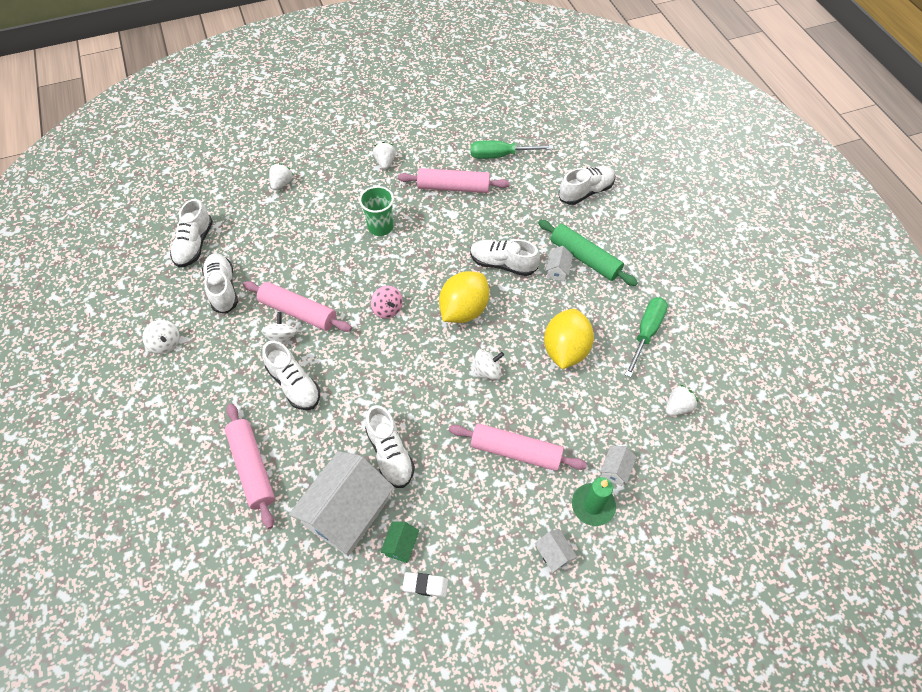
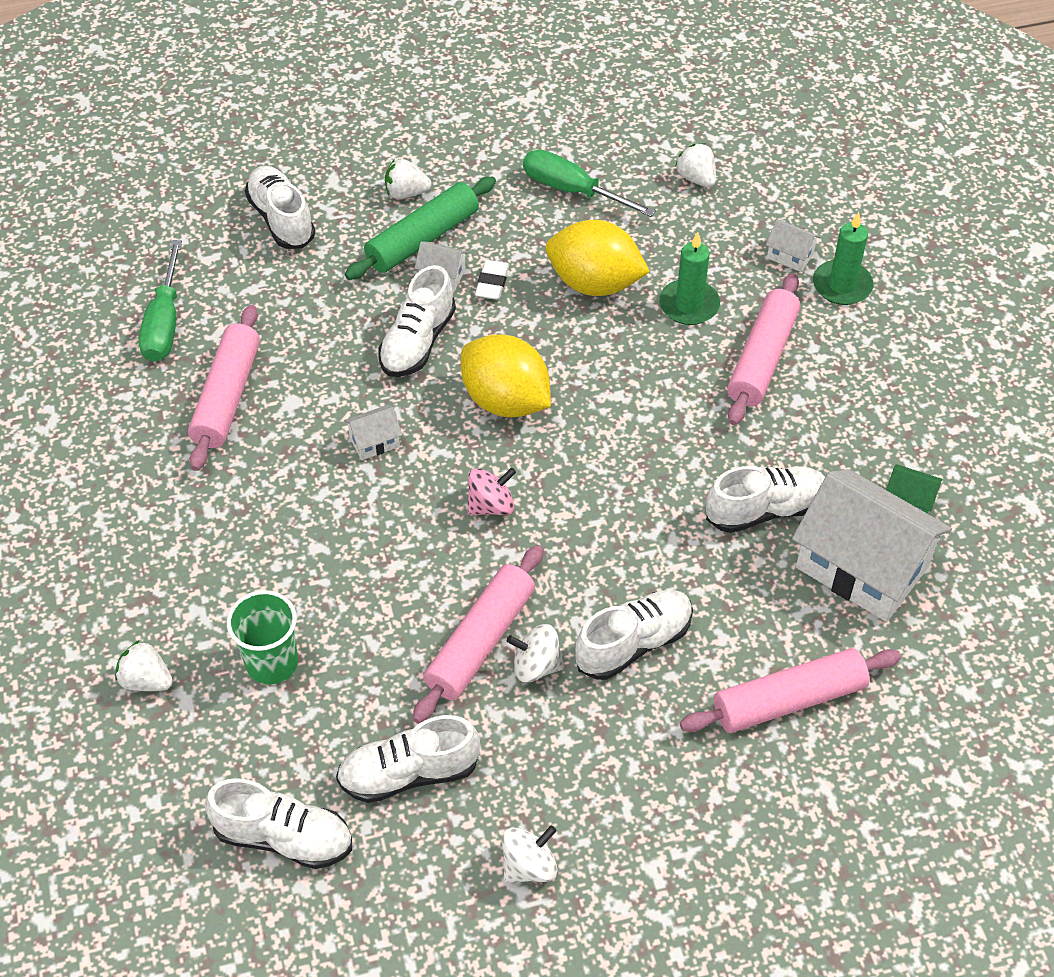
camera: 85 degrees left, 5 degrees down
(380, 227) = (300, 511): green cup -> green cup (272, 662)
(385, 162) = (134, 499): white strawberry -> white strawberry (406, 193)
(425, 585) = (963, 475): white eraser -> white eraser (492, 283)
(487, 371) = (626, 379): white spinning top -> none
(554, 554) = (911, 333): white house -> white house (374, 442)
(556, 405) = (689, 305): none -> green candle

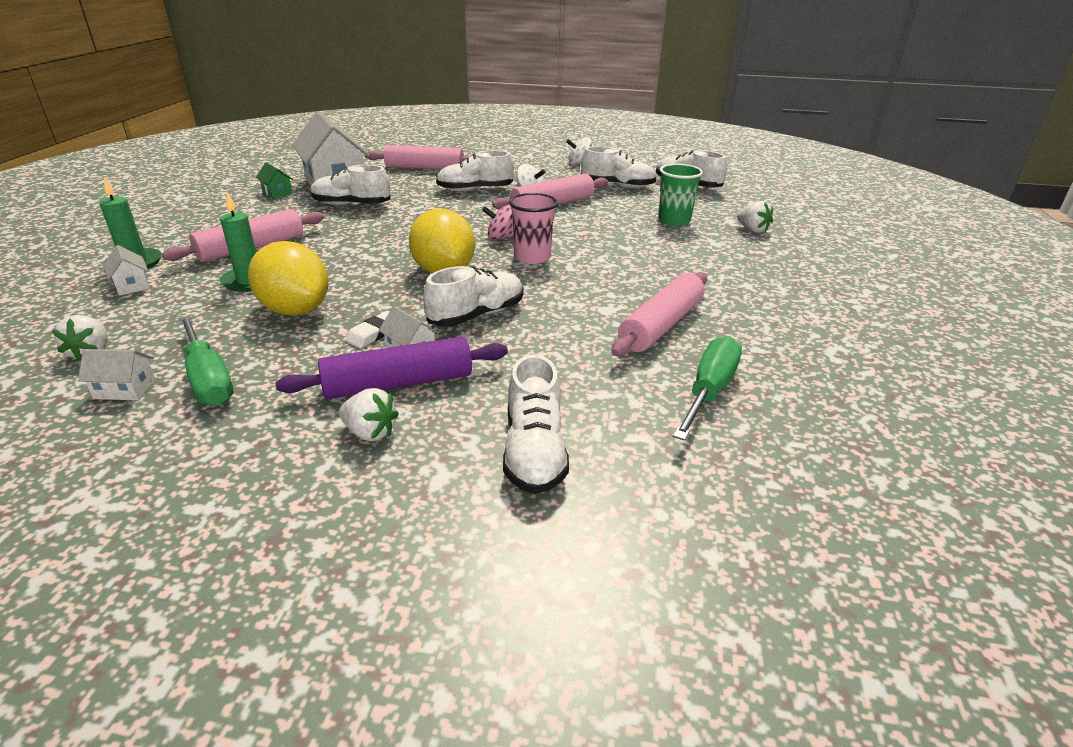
camera: 155 degrees left, 20 degrees down
(374, 442) = (556, 276): white house -> white house (125, 389)
(423, 239) = (398, 383): green rolling pin -> purple rolling pin
(424, 472) = (532, 257): none -> pink cup

